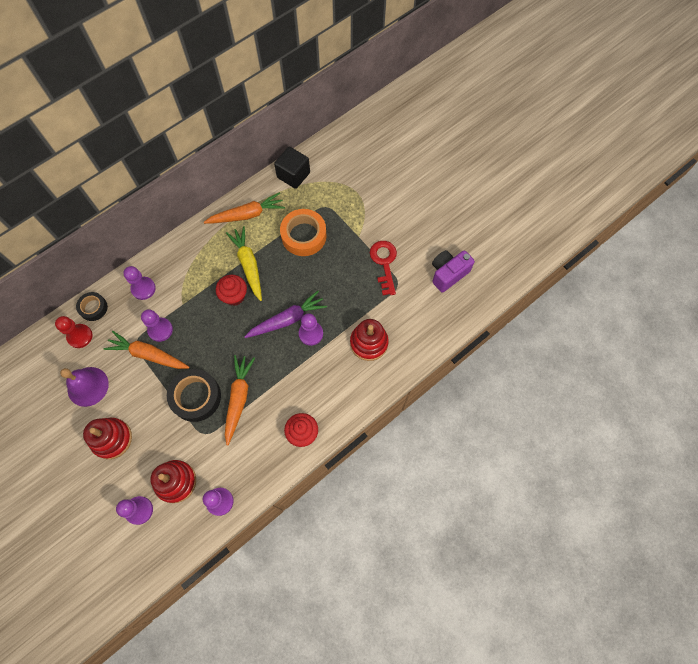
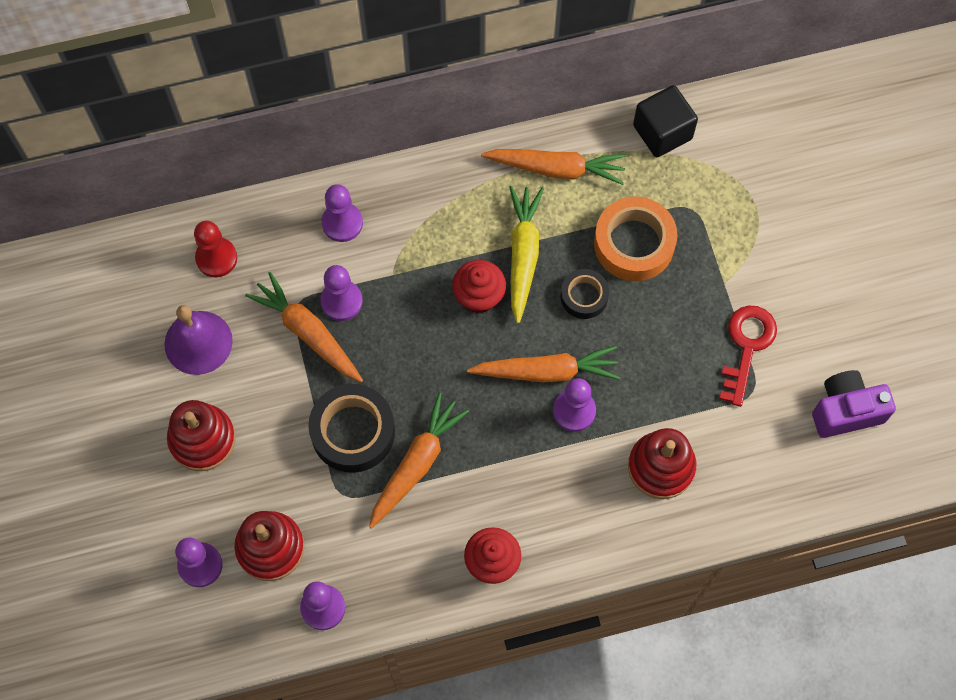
camera: 25 degrees right, 0 degrees up
(93, 308) = (254, 221): black tape -> black tape (584, 296)
(287, 319) = (546, 371): purple carrot -> orange carrot

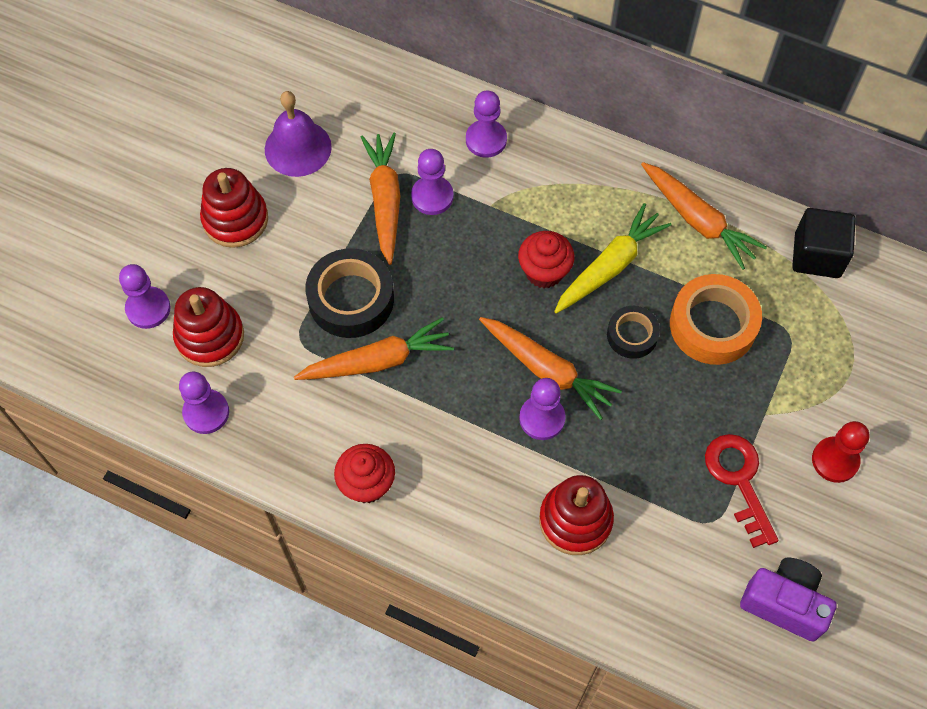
camera: 40 degrees right, 5 degrees down
(216, 258) = (367, 98): red pawn -> red pawn (835, 460)
(746, 347) = (739, 481): red key -> red key turned 75 degrees counterclockwise

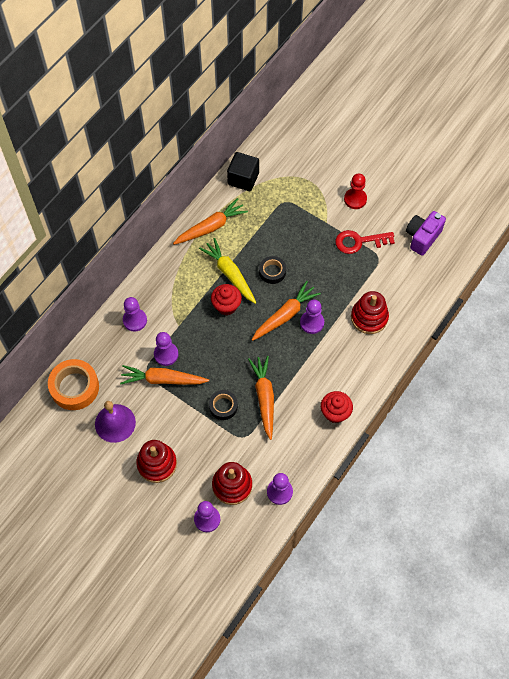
camera: 80 degrees left, 0 degrees up
(351, 299) = (223, 406): black tape -> black tape, size x0.58
(712, 325) = (273, 234): orange tape -> orange tape (74, 387)

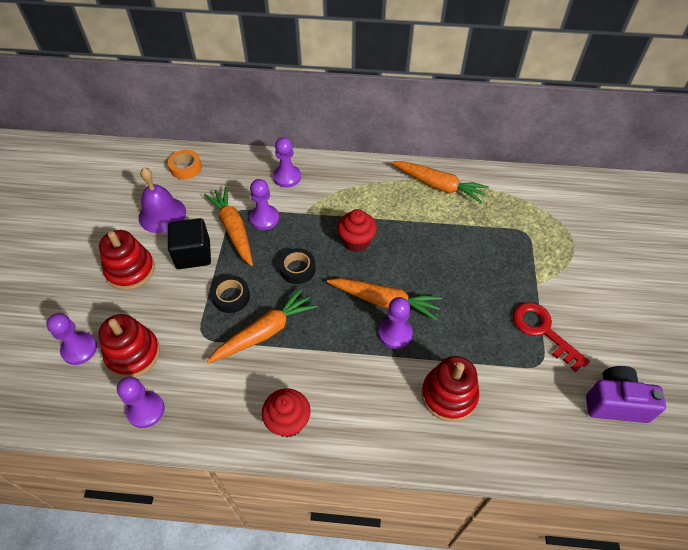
camera: 60 degrees right, 10 degrees down
(74, 387) = (186, 168): orange tape -> orange tape, size x0.58
(230, 274) = (397, 226): yellow carrot -> none
(243, 179) = (518, 185): black cube -> black cube (193, 254)
(272, 272) = (430, 263): black tape -> black tape (297, 269)
(355, 199) = (594, 298): red pawn -> none

